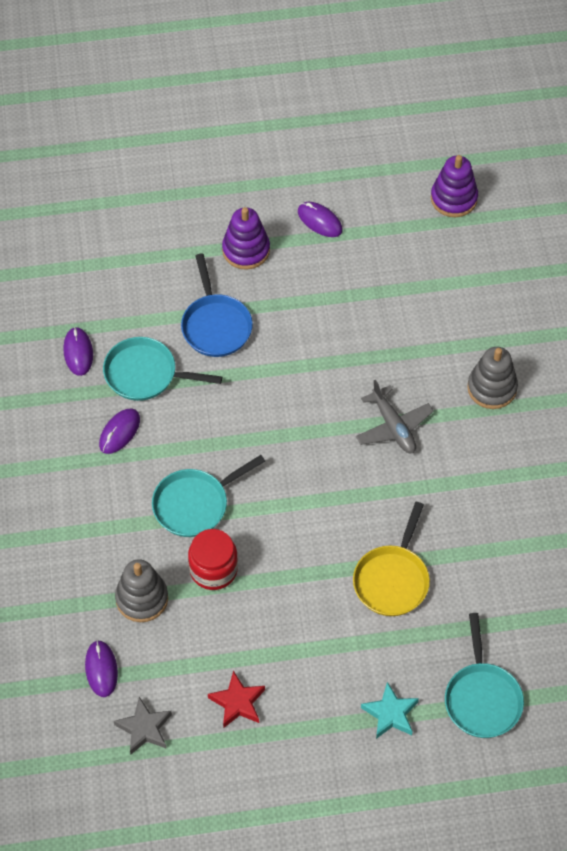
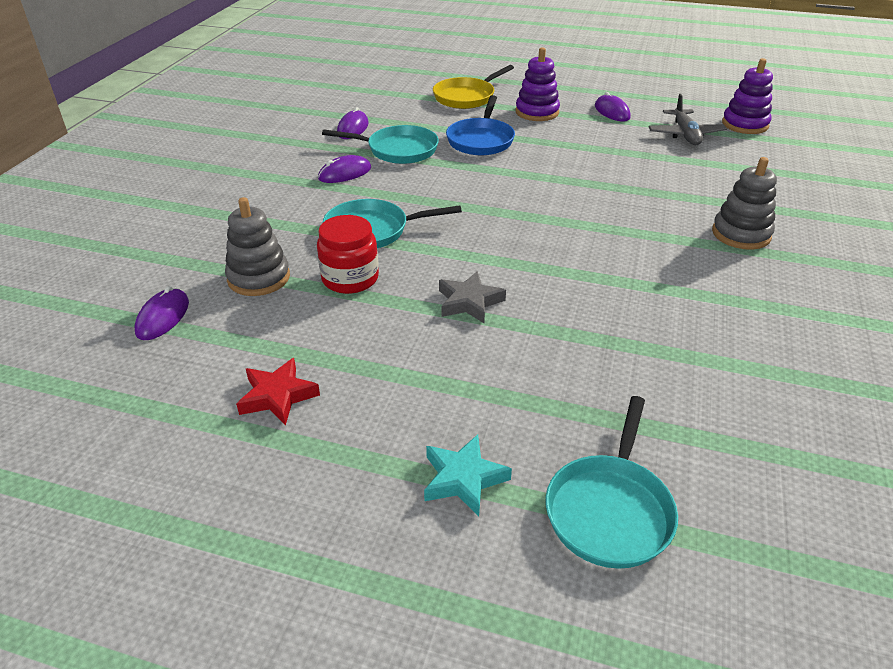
camera: 25 degrees right, 20 degrees down
(144, 728) = (152, 382): grey star -> grey star (469, 302)
(146, 374) = (398, 150): turquoise pan -> turquoise pan turned 150 degrees clockwise
(392, 579) = (547, 345): yellow pan -> yellow pan (467, 97)
(393, 426) = (615, 233): grey plane -> grey plane (685, 134)

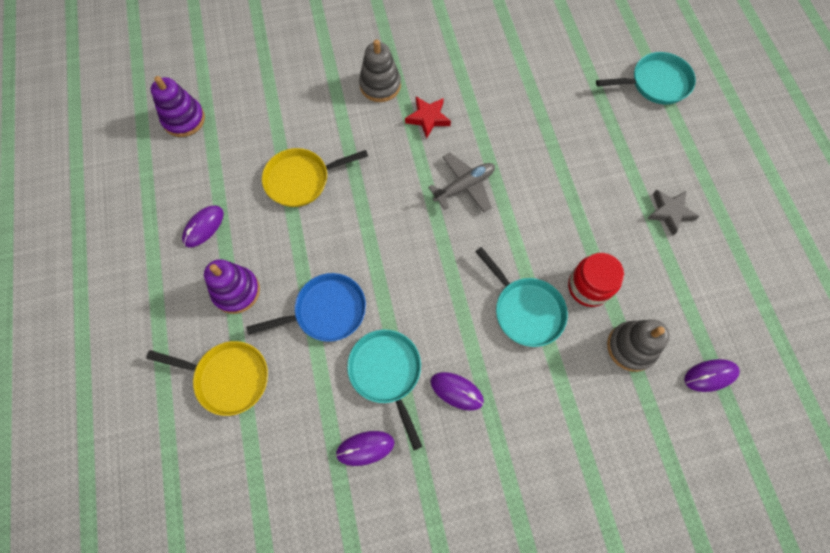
camera: 120 degrees left, 30 degrees up
(278, 396) = (708, 255): red star -> red star (428, 118)
(463, 479) = (685, 142): turquoise star -> none
(469, 302) = (560, 203): grey star -> grey star (669, 212)
(631, 160) = (302, 180): none -> yellow pan
(685, 134) = (228, 156): grey plane -> grey plane (464, 186)

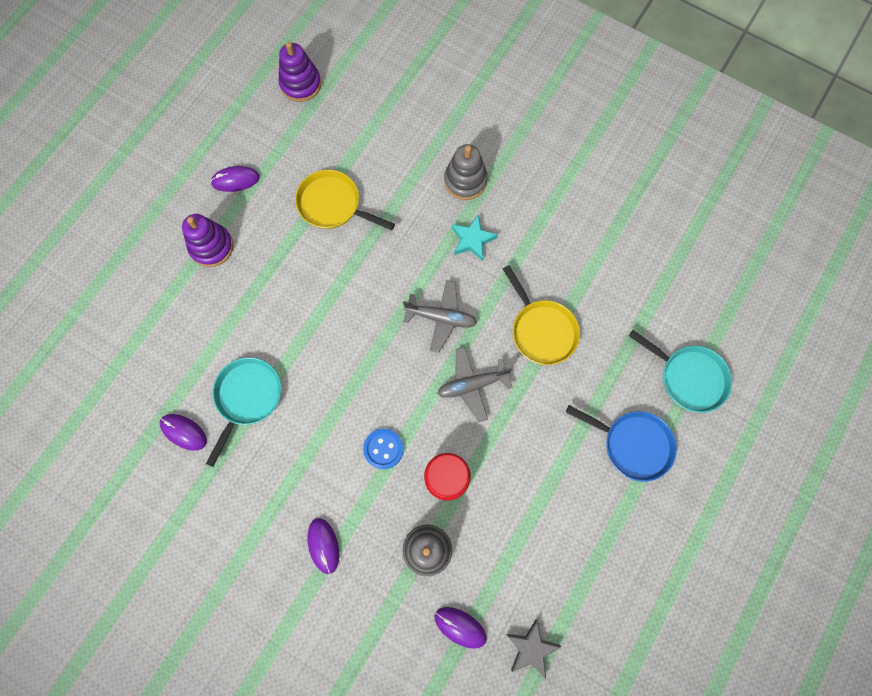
camera: 45 degrees right, 5 degrees up
(228, 377) = (150, 301): yellow pan -> yellow pan (541, 330)
(326, 311) = (252, 316): blue pan -> blue pan (632, 444)
(428, 118) = (472, 240): red star -> turquoise star
(456, 391) = (277, 455): purple mouse -> purple mouse (323, 545)
(525, 310) = (383, 449): turquoise pan -> blue button
(534, 210) = (472, 385): none -> grey plane
(669, 212) = (573, 486): grey star -> grey star (531, 648)

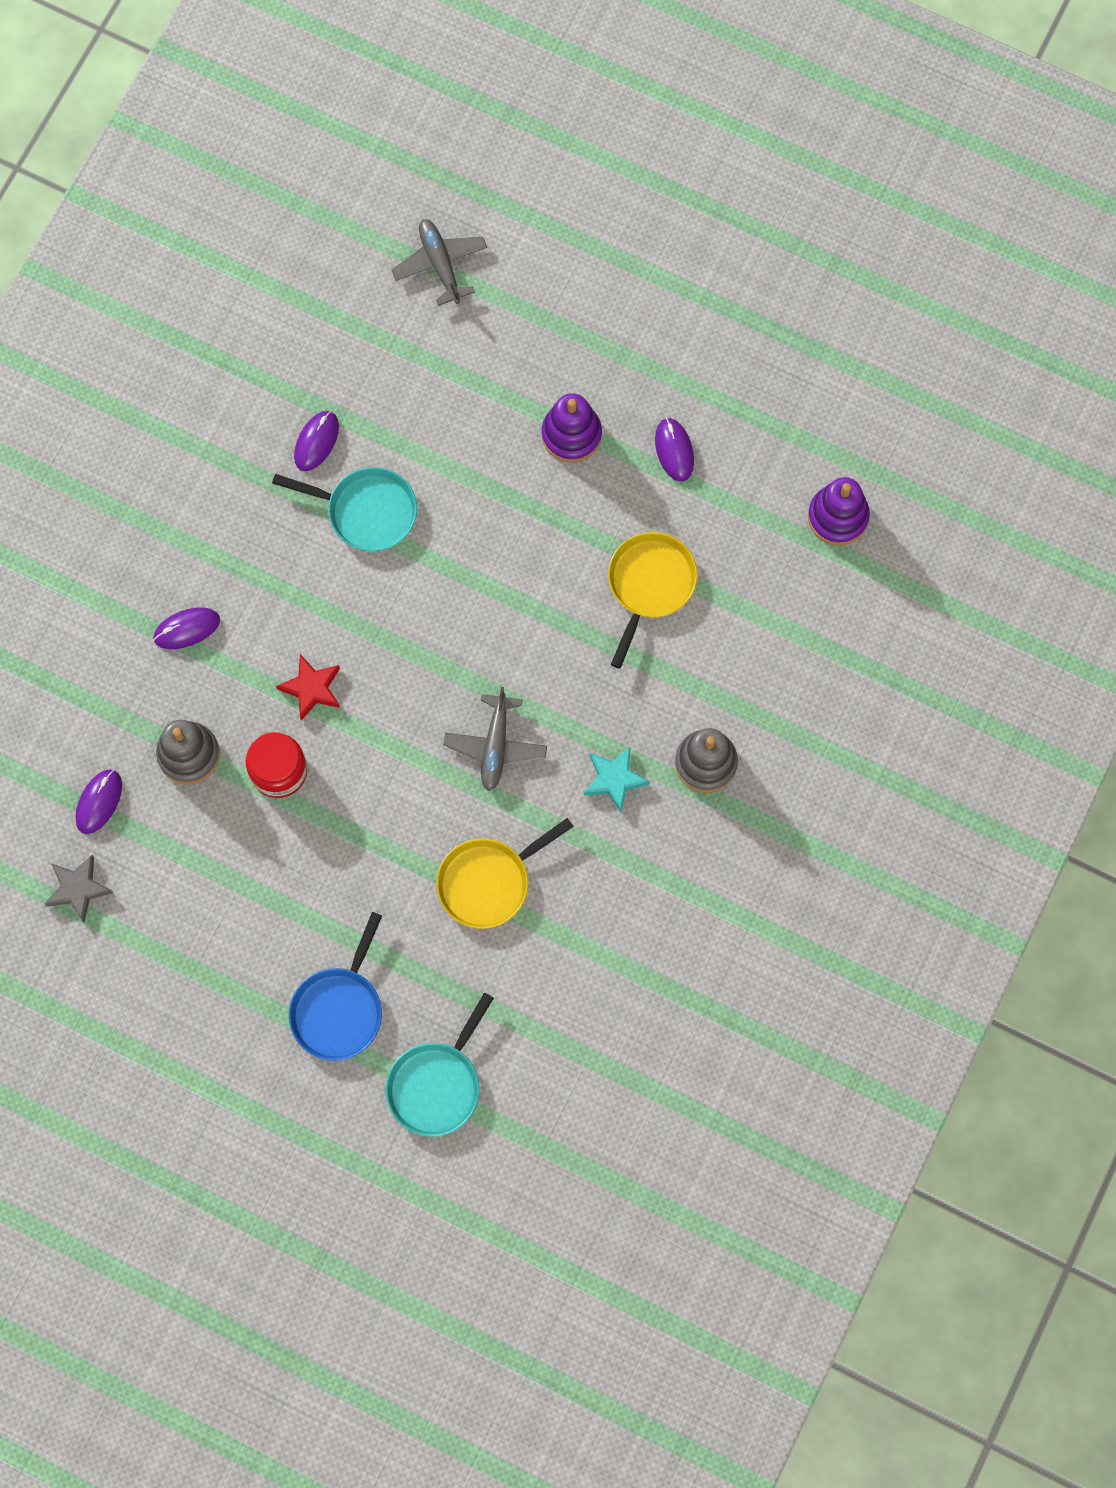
camera: 85 degrees right, 0 degrees up
(383, 449) = (311, 688): blue button -> red star
(472, 385) = (405, 794): grey plane -> grey plane (440, 264)

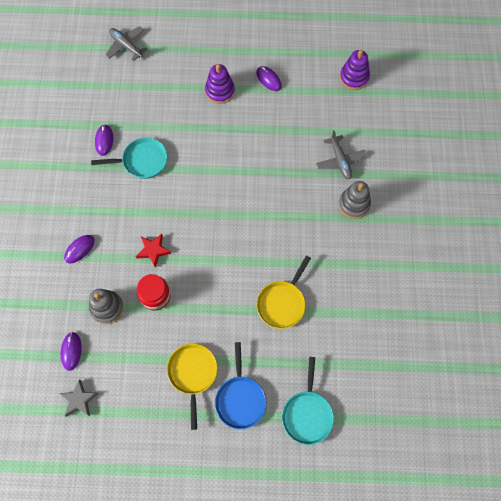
camera: 25 degrees left, 5 degrees down
(495, 746) = (254, 239): grey plane -> grey plane (340, 160)
(614, 779) = (316, 230): turquoise star -> none
(649, 585) = (287, 139): yellow pan -> yellow pan (193, 374)

